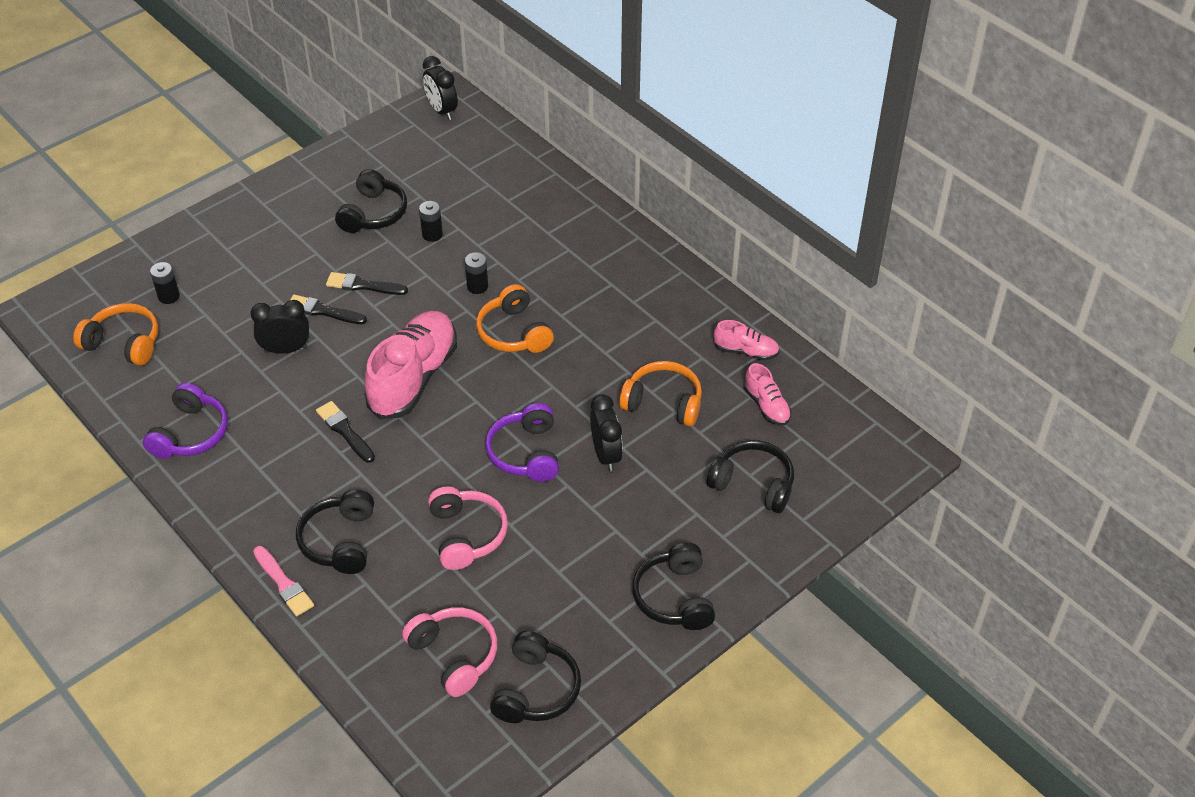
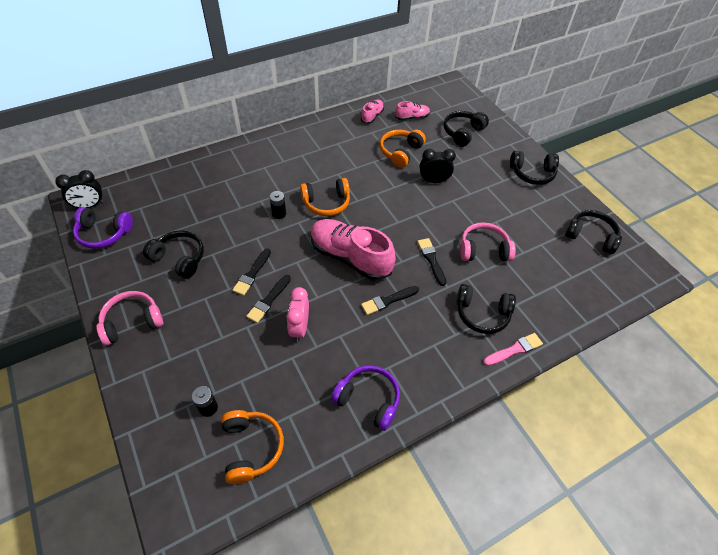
camera: 80 degrees left, 5 degrees up
(124, 343) = (251, 448): orange headphones -> orange headphones turned 135 degrees clockwise
(286, 349) = (300, 328): black clock -> pink clock
(430, 471) = (431, 259): none -> black brush
(432, 234) = (218, 229): black battery -> none
(454, 655) = (569, 268): pink headphones -> pink headphones (132, 322)
(526, 453) = (425, 213): purple headphones -> purple headphones (104, 233)

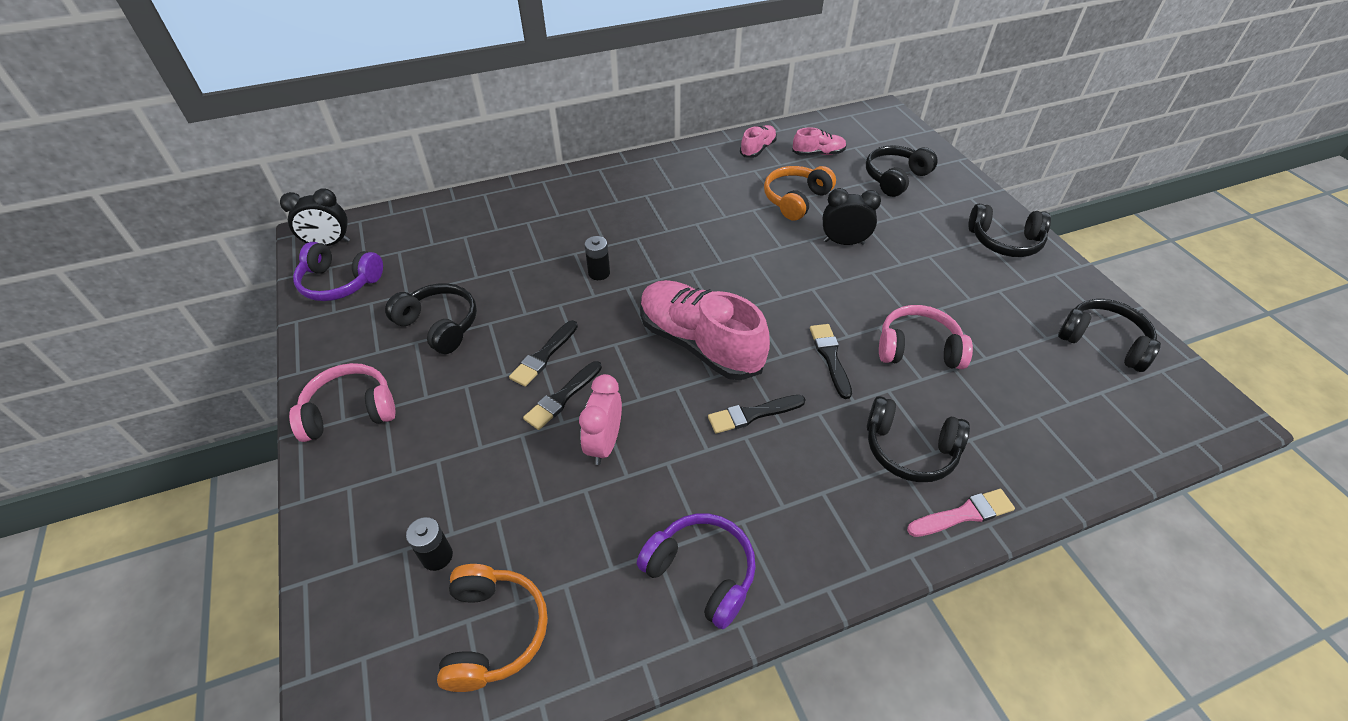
camera: 10 degrees right, 5 degrees down
(326, 203) = (673, 263): orange headphones -> none

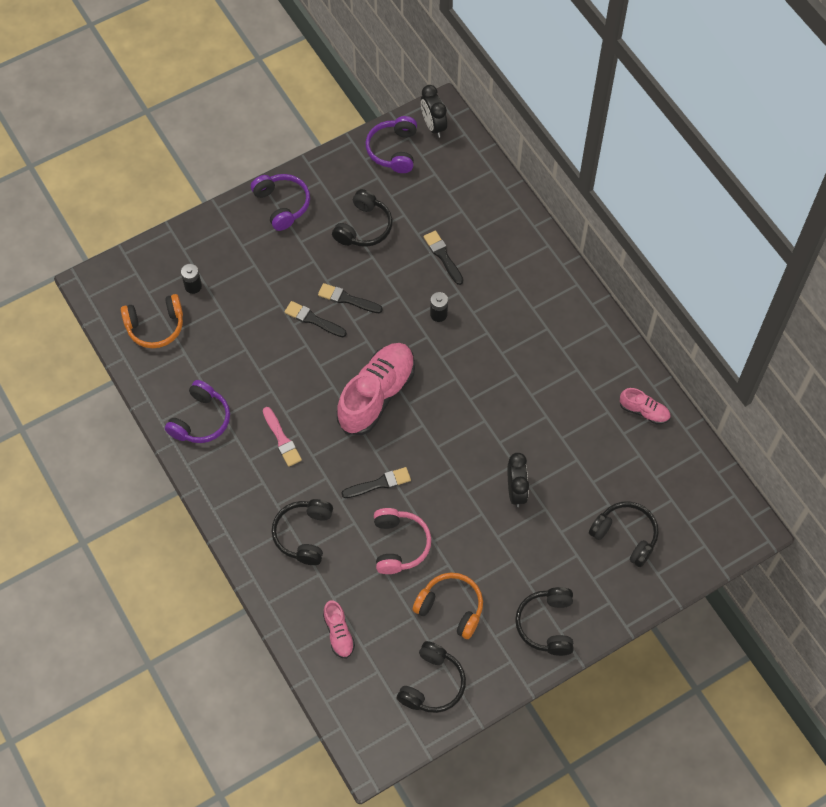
camera: 80 degrees right, 15 degrees up
(350, 411) = (282, 205): pink headphones -> purple headphones
(604, 444) = (280, 352): pink clock -> none
(752, 414) = (318, 436): black brush -> black brush (443, 256)
(795, 199) = (569, 449): orange headphones -> orange headphones (451, 608)
(818, 153) = (650, 466): pink shoe -> pink shoe (338, 633)
(964, 514) = (259, 564): pink brush -> pink brush (282, 439)

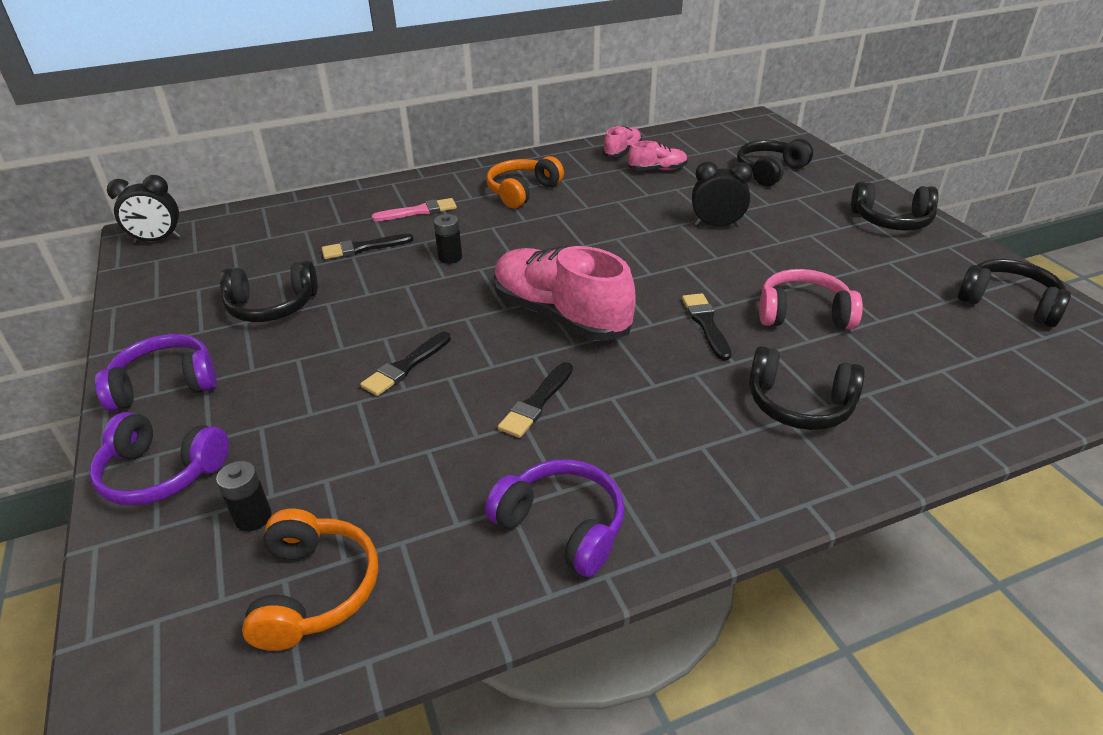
camera: 80 degrees left, 25 degrees down
(282, 439) = (620, 417): pink brush -> pink brush (419, 211)
(338, 633) = (965, 380): pink shoe -> pink shoe (657, 169)
(347, 299) = (386, 330): black brush -> black brush (536, 403)
(364, 227) = (272, 306): black headphones -> black headphones turned 135 degrees clockwise
(393, 150) = (165, 272): purple headphones -> purple headphones (161, 473)
(451, 608) = (889, 281): orange headphones -> orange headphones (522, 192)

